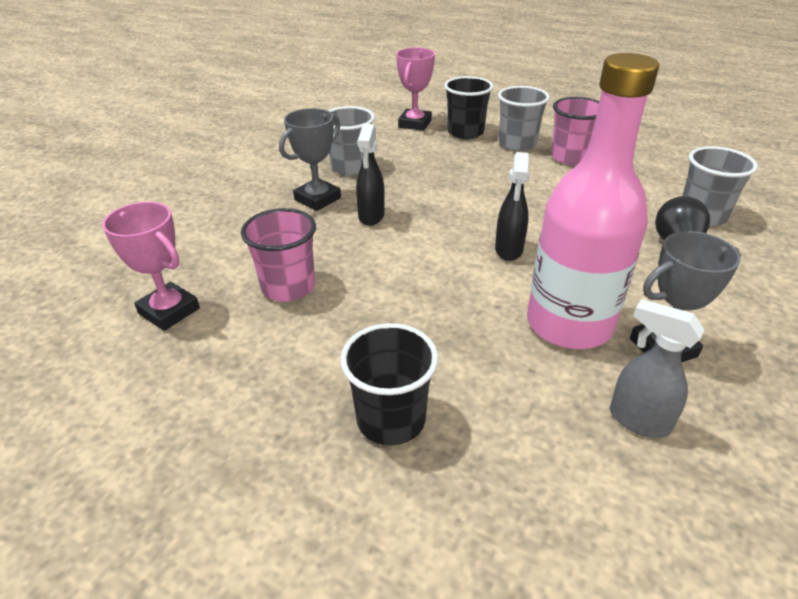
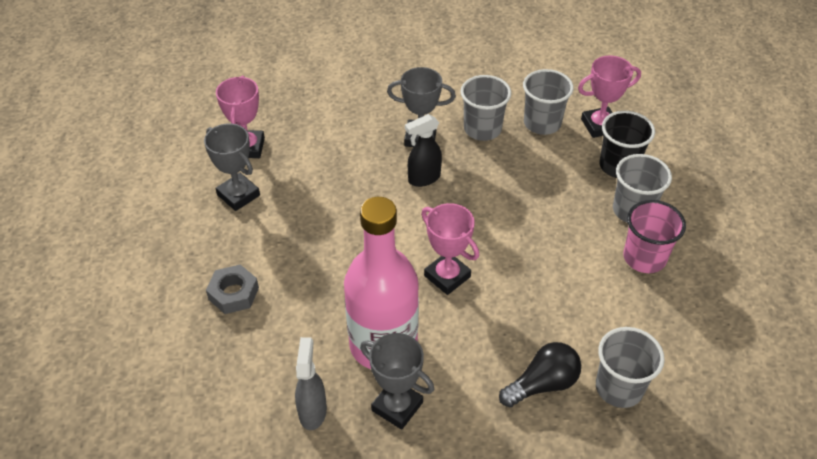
camera: 55 degrees right, 10 degrees up
(233, 349) = (238, 195): none -> grey trophy
(288, 287) = (309, 184): pink cup -> none
(381, 142) = (542, 123): none -> grey cup
(391, 419) = (233, 293): black cup -> grey nut
(509, 250) = (447, 276): black spray bottle -> pink trophy

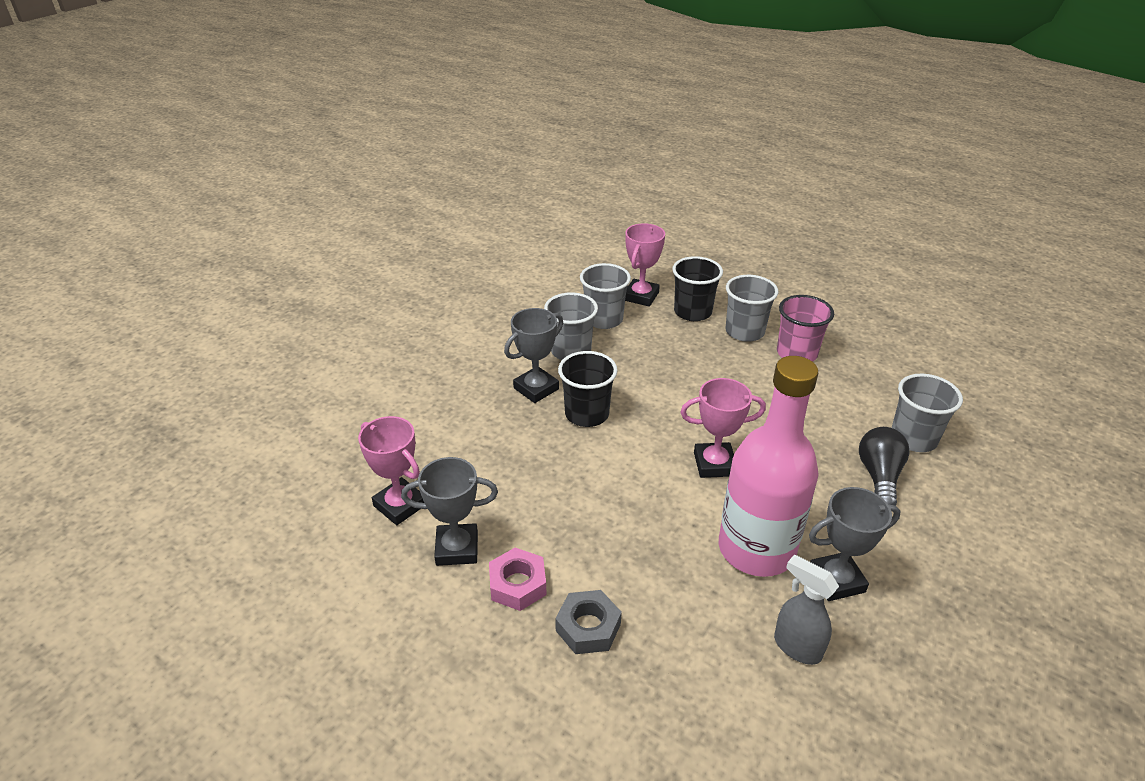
camera: 50 degrees left, 10 degrees down
(236, 240) = (517, 584): none -> pink nut
(423, 178) = (587, 414): black spray bottle -> black cup

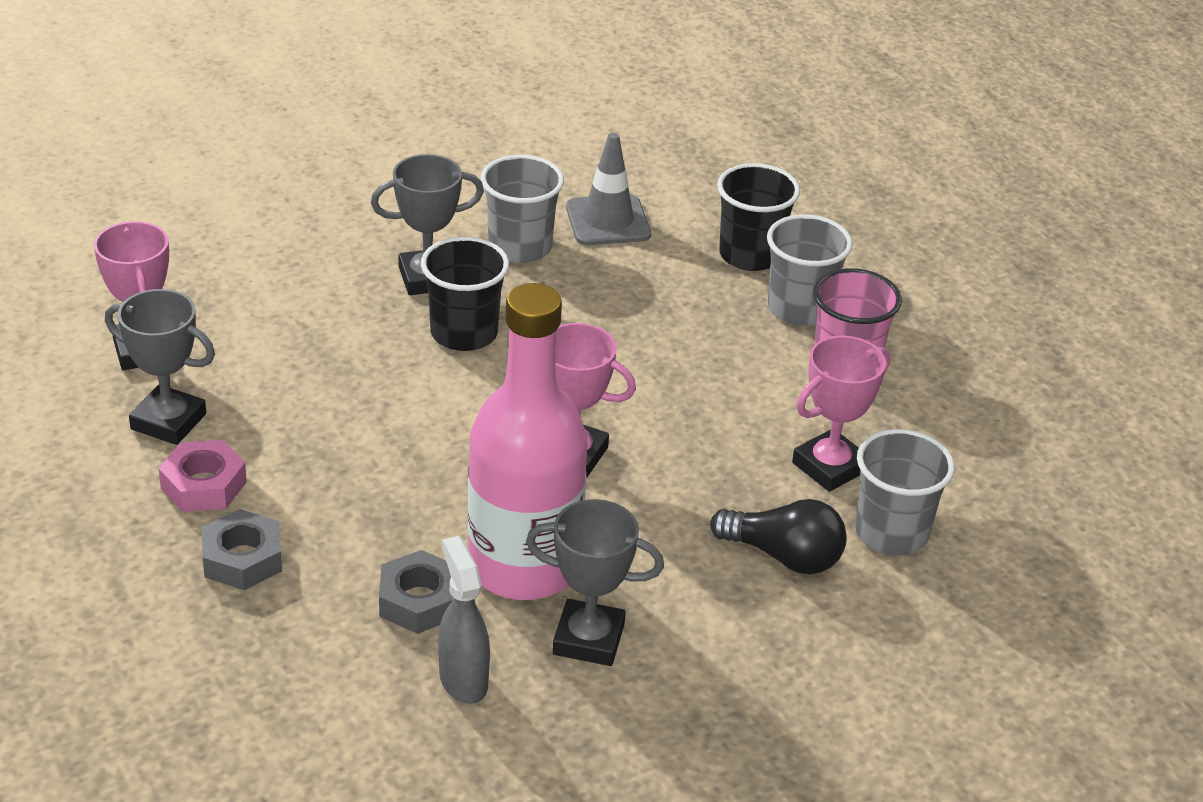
camera: 25 degrees right, 0 degrees up
(603, 319) = (608, 221): grey cup -> grey traffic cone
(641, 296) = (695, 207): pink trophy -> pink trophy (829, 467)
(720, 603) = (419, 601): none -> grey nut
(879, 476) = (784, 556): black light bulb -> black light bulb turned 75 degrees clockwise

